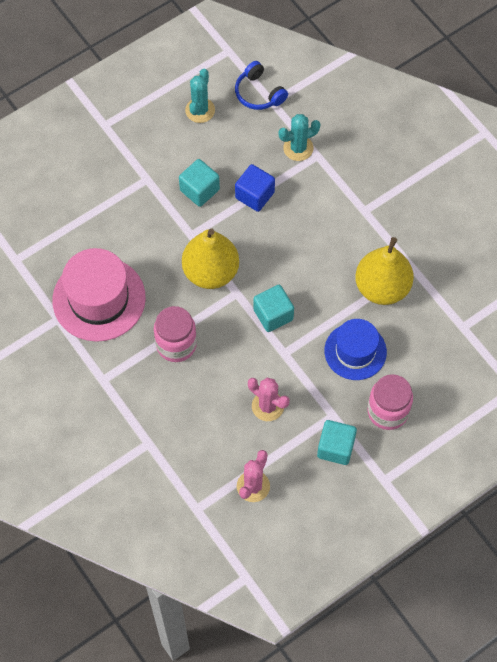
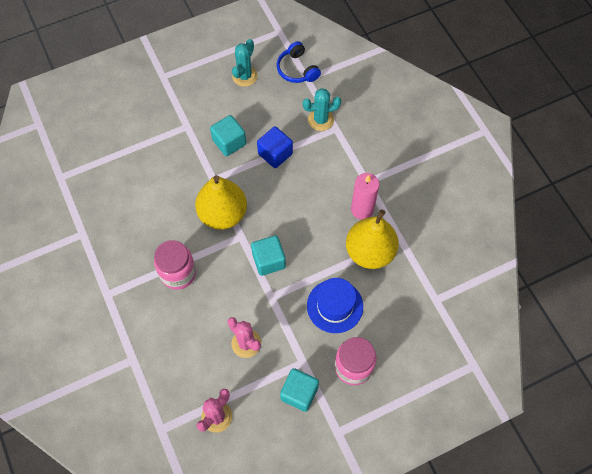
camera: 10 degrees right, 0 degrees up
(99, 299) = (121, 222): pink hat -> none
(364, 242) = (362, 209): none -> pink candle

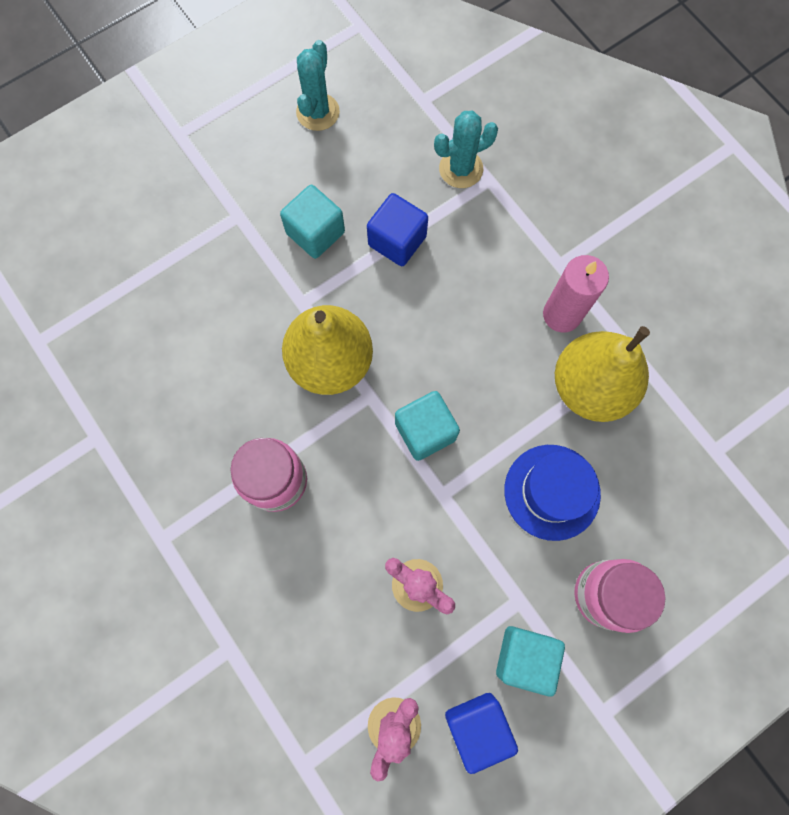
camera: 10 degrees left, 10 degrees up
(264, 425) = (477, 726): none -> blue cube
(297, 69) = (403, 87): blue headphones -> none

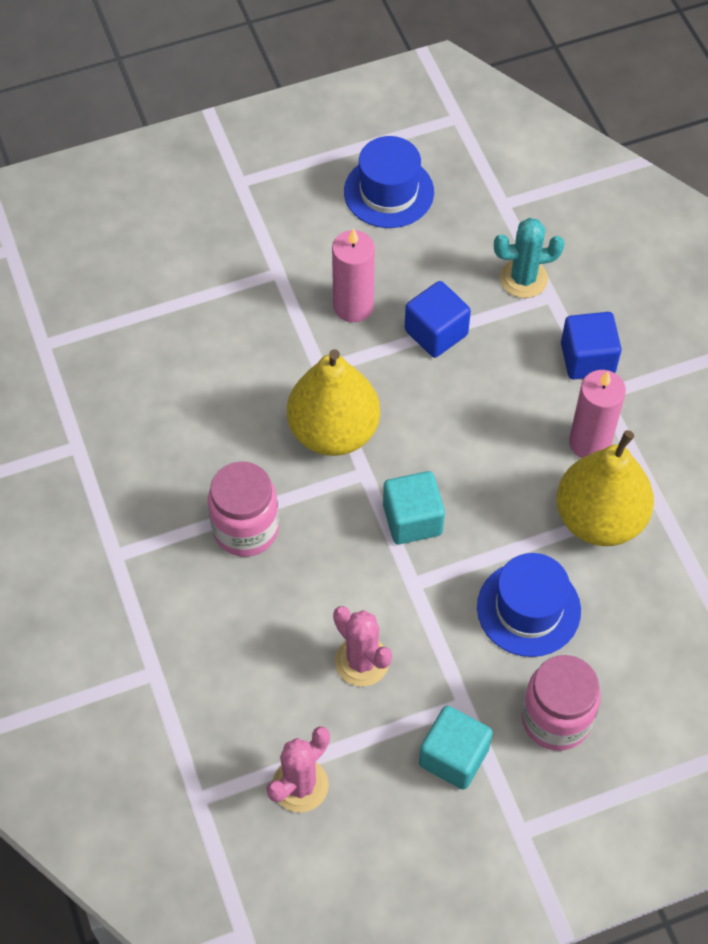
camera: 15 degrees right, 15 degrees down
(315, 233) = (353, 306): turquoise cube -> pink candle
(318, 112) = (389, 192): turquoise cactus -> blue hat
(477, 726) = (385, 808): blue cube -> blue cube (587, 359)

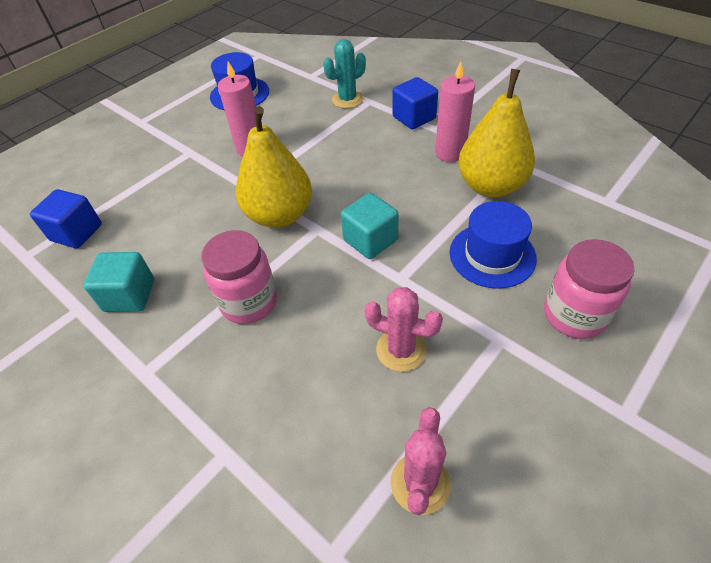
camera: 25 degrees left, 10 degrees down
(436, 332) = (313, 141): blue cube -> blue cube (76, 232)
(453, 757) = (526, 384): turquoise cube -> turquoise cube (130, 295)

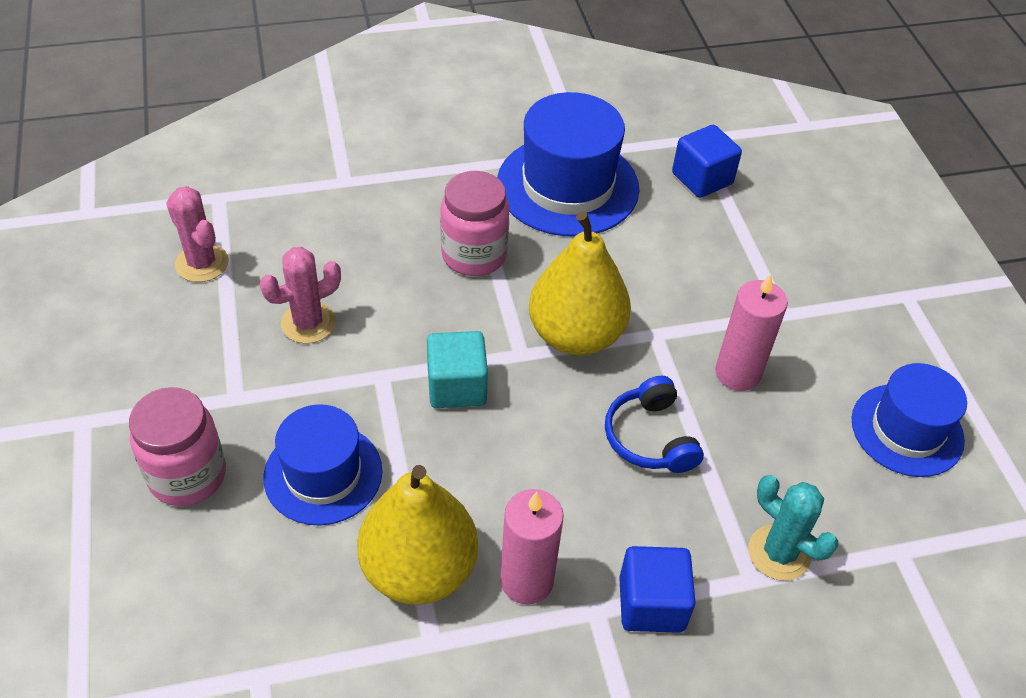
camera: 120 degrees right, 0 degrees up
(130, 295) = (567, 186): turquoise cube -> blue hat
(325, 156) = (650, 437): none -> blue headphones
(347, 100) = (779, 553): turquoise cactus -> turquoise cactus turned 45 degrees counterclockwise

